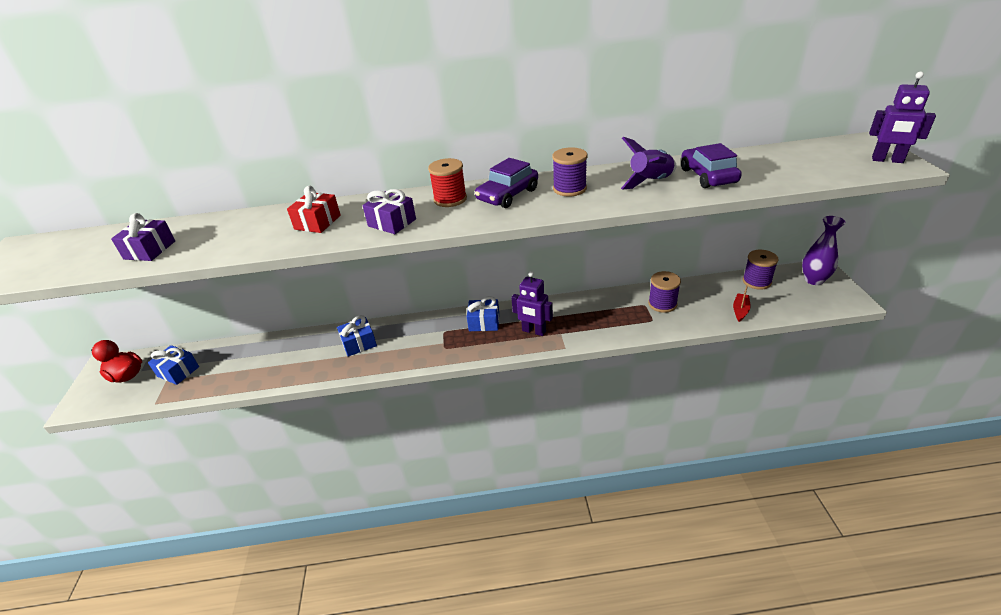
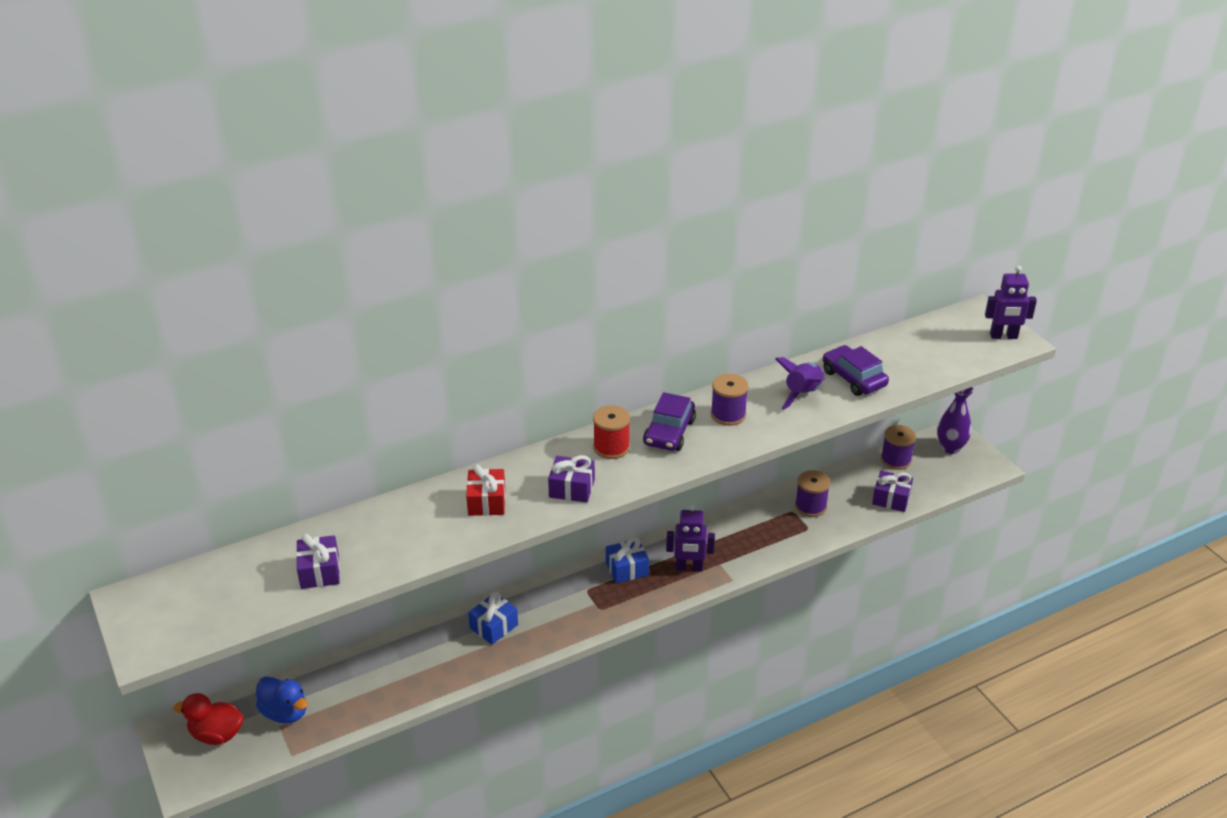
camera: 25 degrees left, 0 degrees up
(178, 371) = (285, 712): blue gift -> blue duck
(740, 310) = (891, 499): red boat -> purple gift

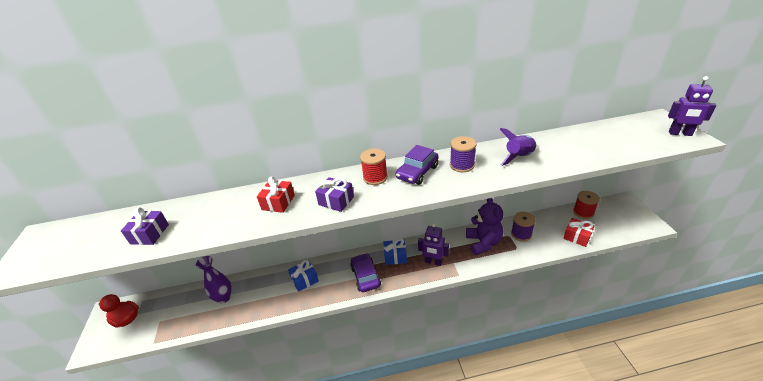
camera: 20 degrees right, 0 degrees up
(285, 712) = (167, 313): blue duck -> none
(757, 527) = (483, 243): none -> purple teddy bear
(853, 378) = (559, 151): purple car -> purple car (365, 276)
(891, 499) = (577, 237): purple gift -> red gift
(896, 460) = (583, 212): purple spool -> red spool
(950, 448) = (622, 209): purple vase -> purple vase (223, 297)

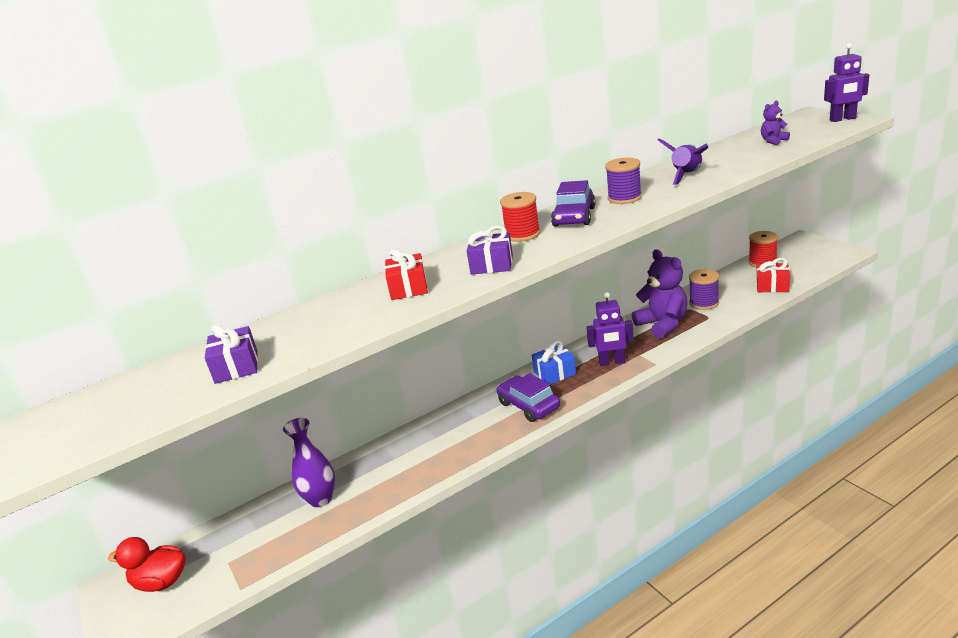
camera: 20 degrees left, 10 degrees down
(305, 280) = (439, 438): blue gift -> none
(608, 140) = (773, 141): none -> purple teddy bear

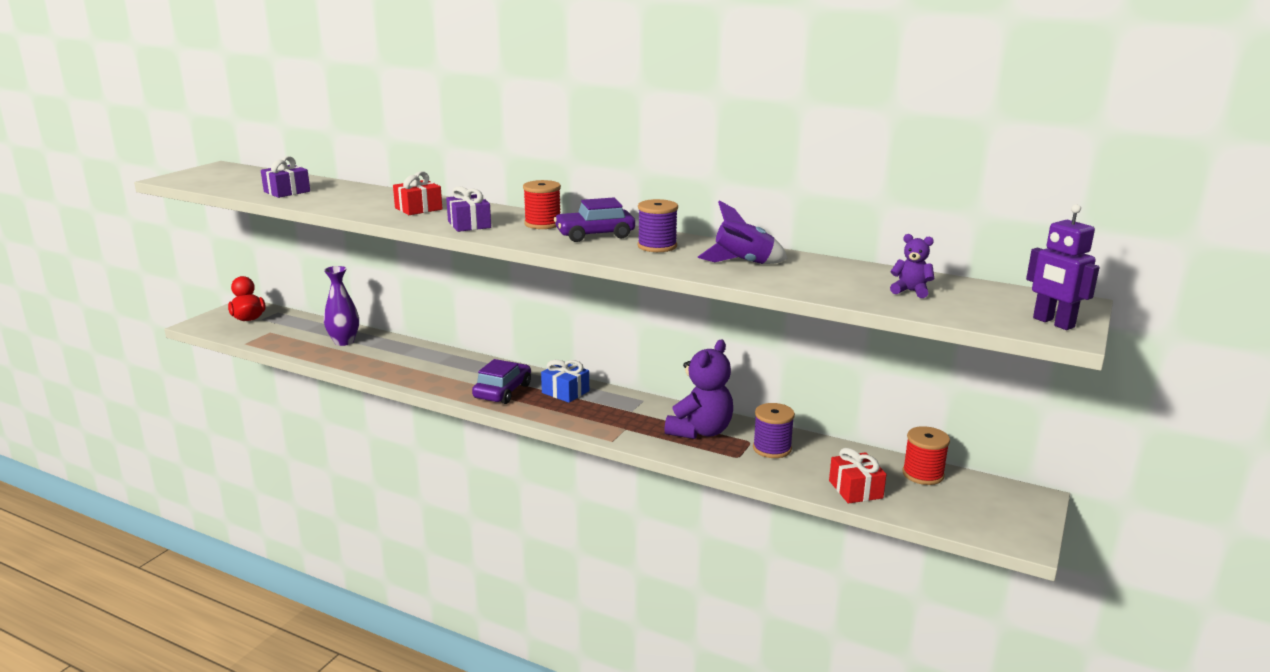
camera: 55 degrees right, 5 degrees down
(612, 362) = (601, 417): purple robot -> none

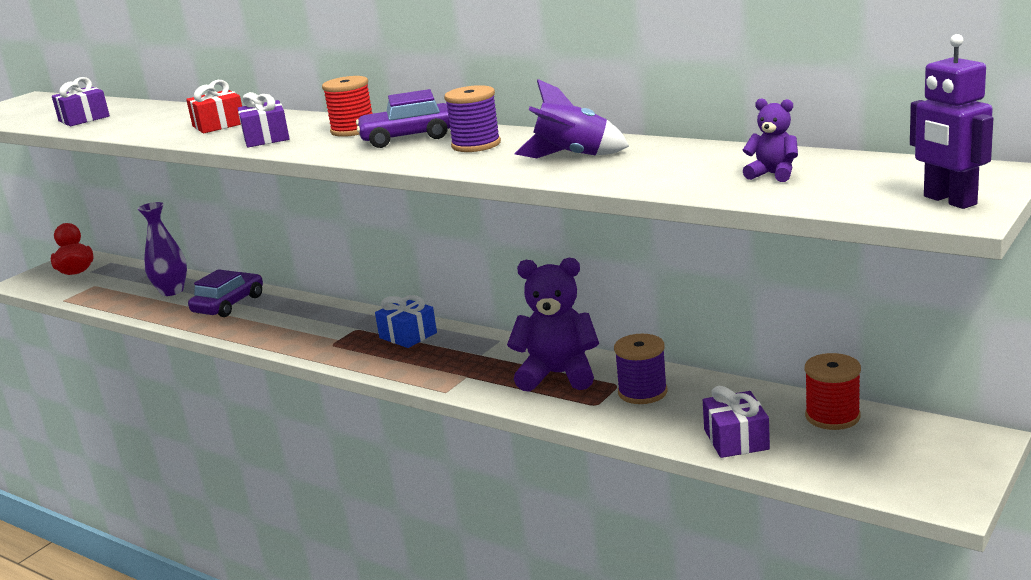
camera: 10 degrees right, 0 degrees up
(502, 391) = (334, 339): purple car -> purple car (229, 304)
(700, 431) = (558, 375): purple teddy bear -> purple teddy bear turned 120 degrees counterclockwise
(855, 489) = (736, 439): red gift -> purple gift

